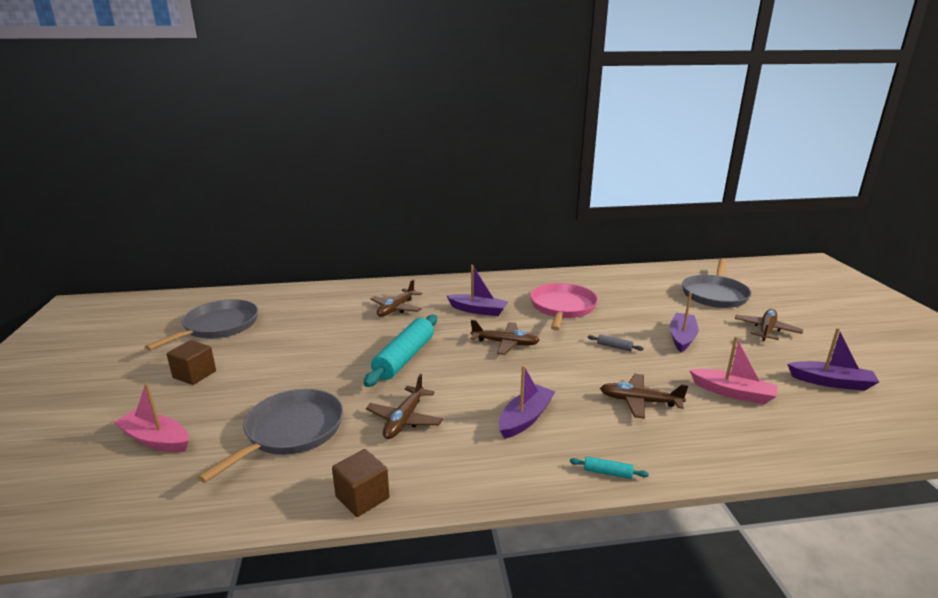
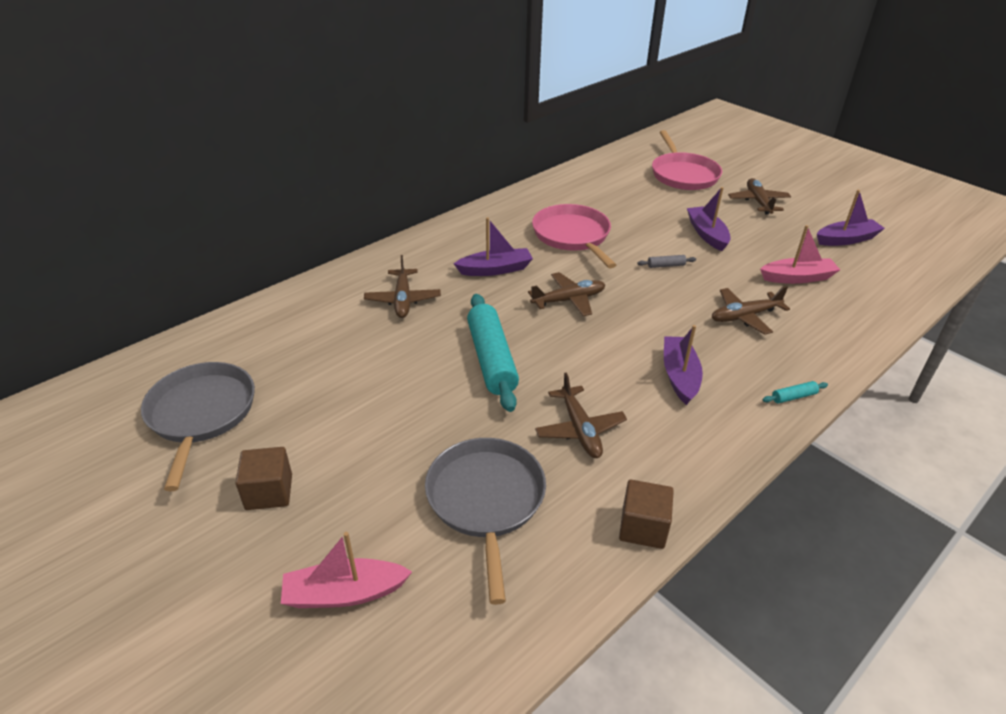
camera: 35 degrees left, 15 degrees up
(714, 294) = (683, 175): grey pan -> pink pan

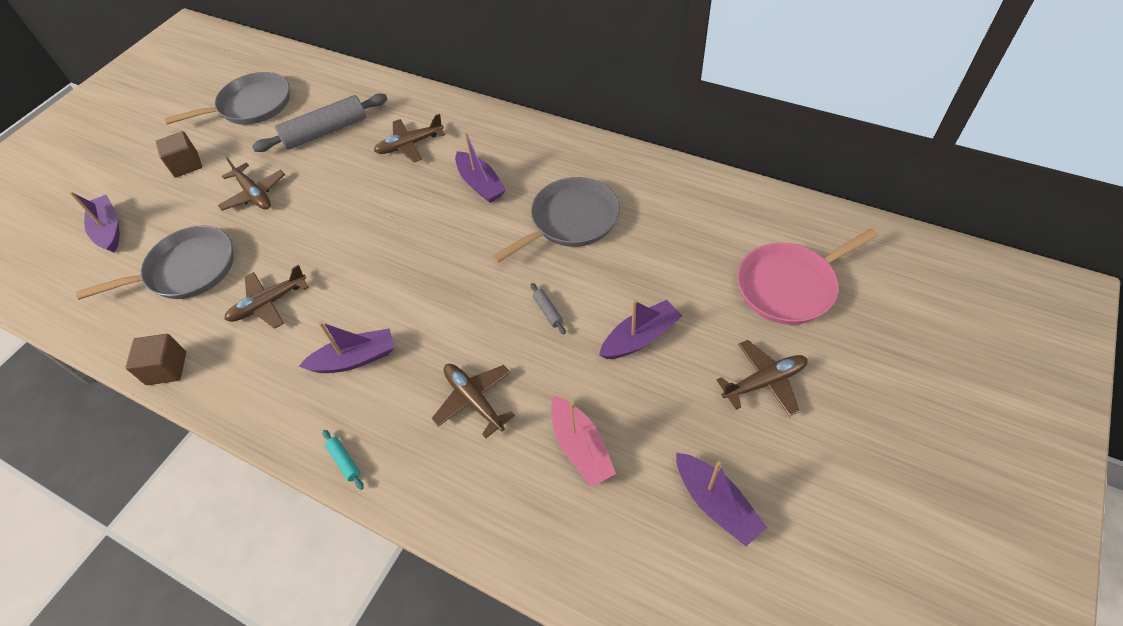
camera: 75 degrees right, 15 degrees up
(323, 355) = (325, 132): none -> grey rolling pin
(344, 593) = (109, 229): pink boat -> purple boat
(491, 359) = (344, 223): turquoise rolling pin -> none
(569, 300) = (449, 249): brown plane -> brown plane (254, 194)
(572, 236) = (571, 220): pink pan -> grey pan

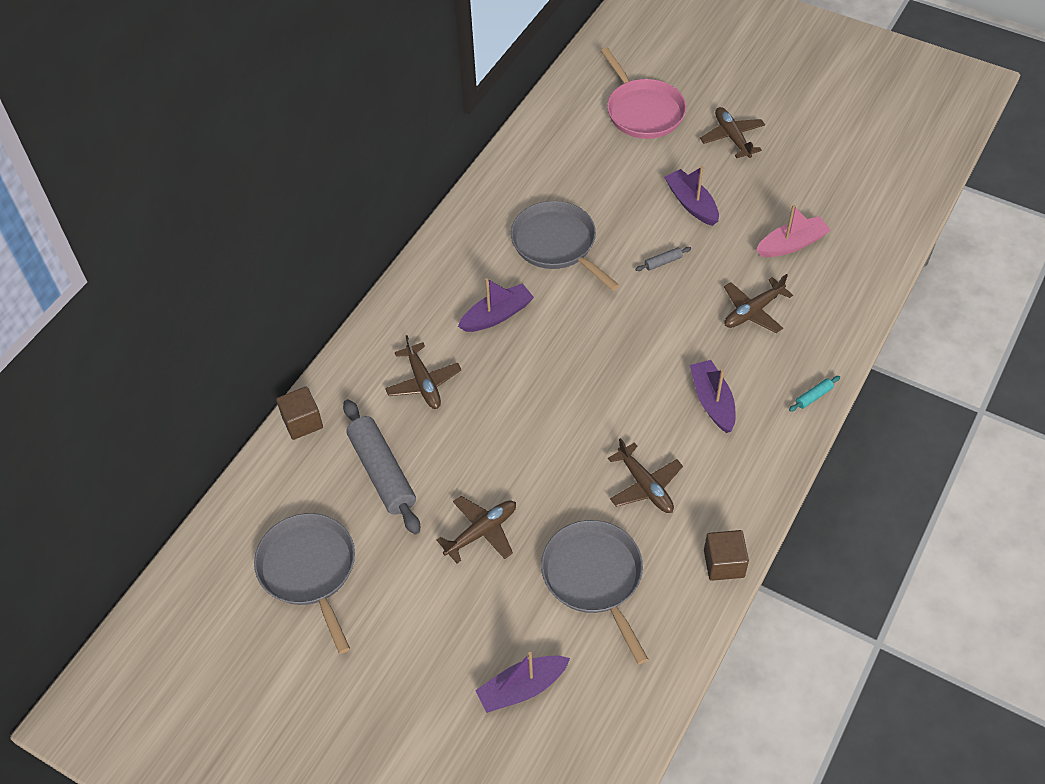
camera: 90 degrees left, 0 degrees up
(186, 165) = (415, 625): brown cube -> brown cube (302, 422)
(716, 503) = (829, 174): purple boat -> none

